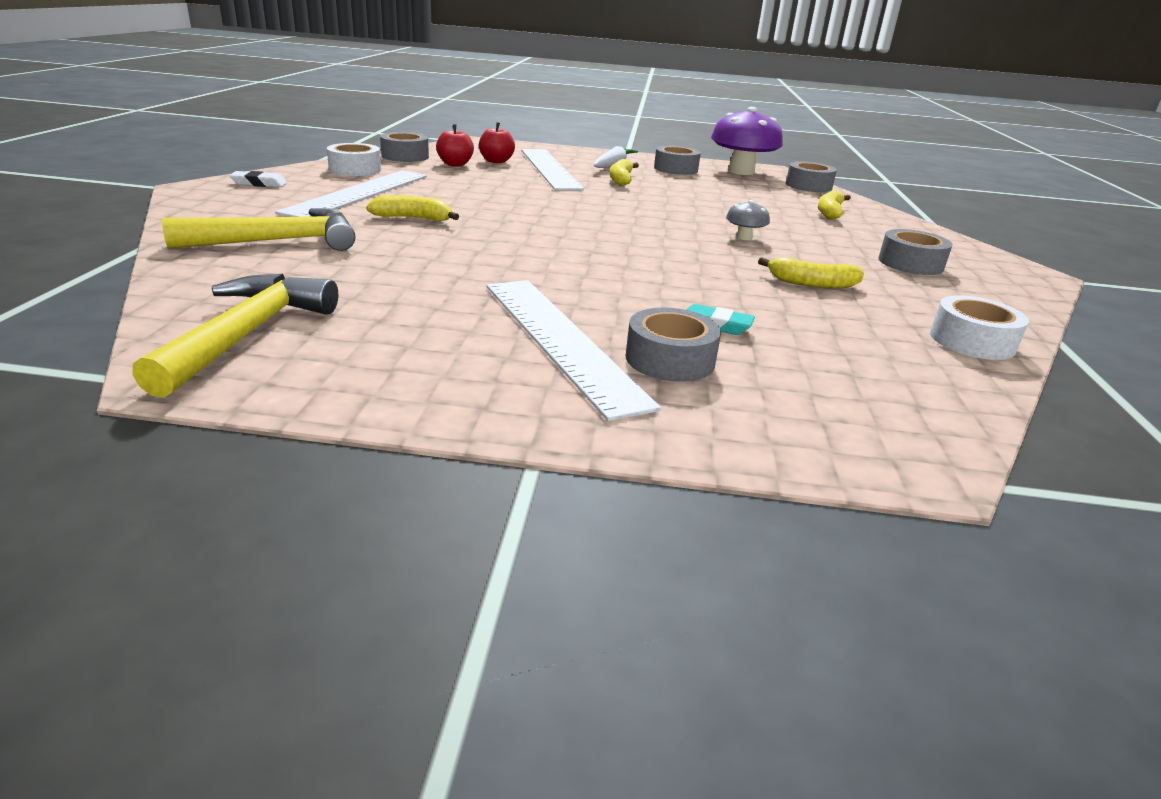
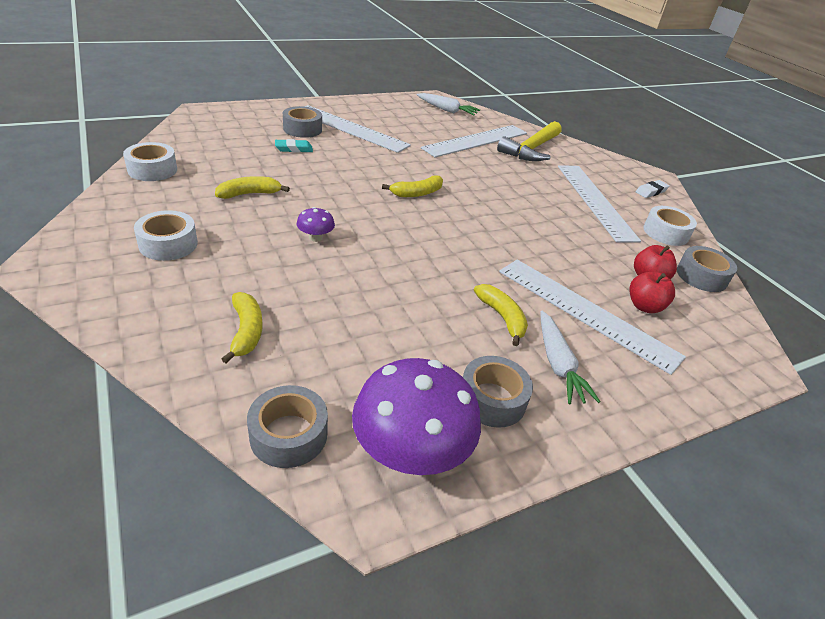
camera: 145 degrees right, 10 degrees up
(247, 334) = (447, 110): yellow hammer -> white carrot
(343, 270) = (476, 141): none -> white ruler
(413, 218) = (522, 185): yellow banana -> yellow banana (417, 193)
(744, 237) = (315, 237): grey mushroom -> purple mushroom
(910, 263) = (168, 244): grey tape -> white tape

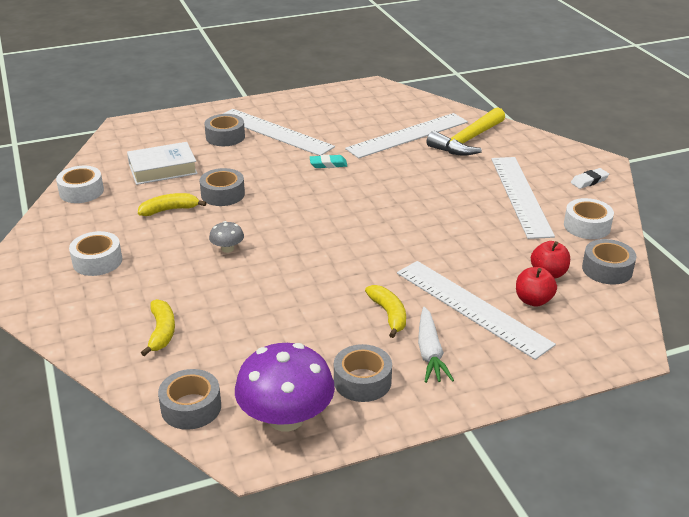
camera: 10 degrees right, 5 degrees down
(240, 154) = (163, 169): none -> white book
(294, 149) = (214, 160): turquoise eraser -> turquoise eraser (328, 164)
(305, 182) = (223, 194): none -> grey tape
(315, 237) = (227, 249): purple mushroom -> grey mushroom
(417, 193) = (332, 199): yellow banana -> none
(447, 110) = (383, 100): white carrot -> none

